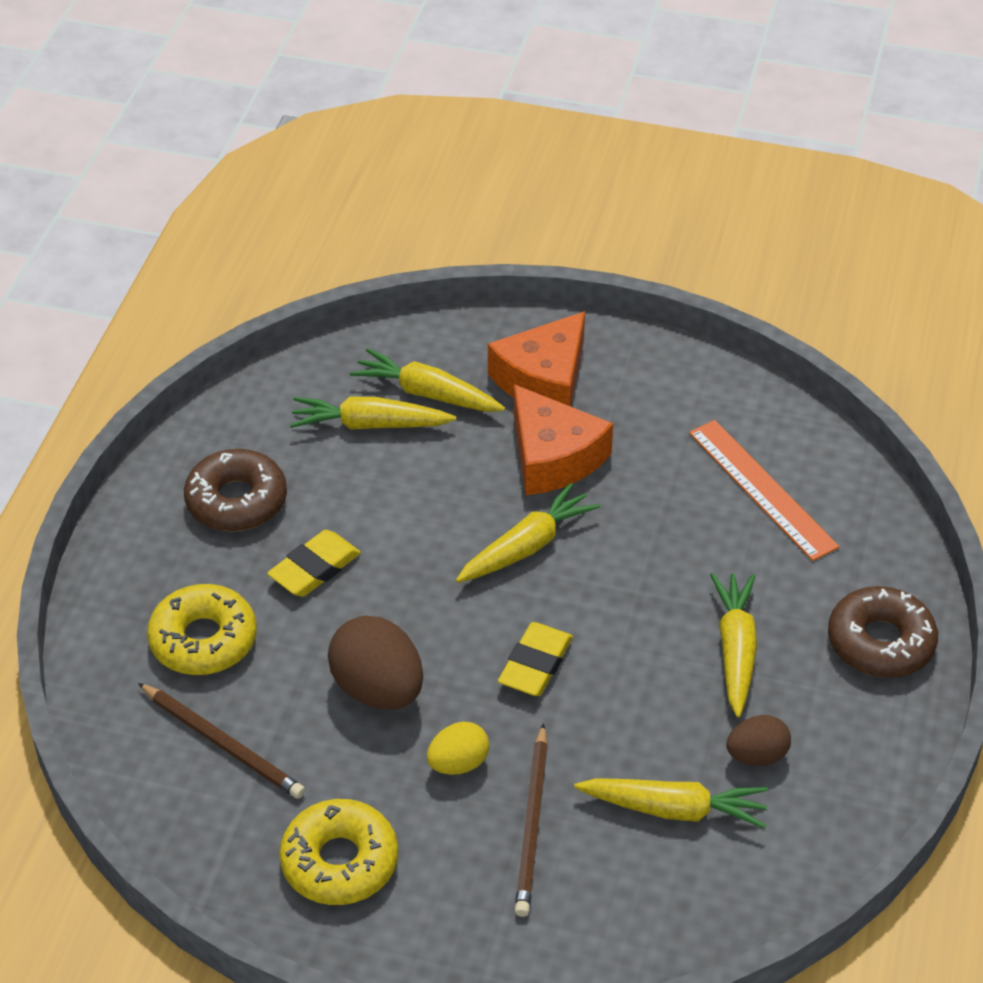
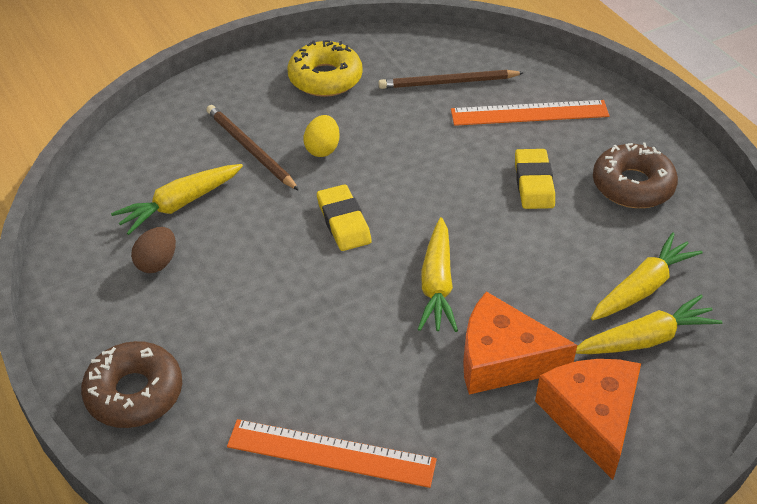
camera: 135 degrees right, 0 degrees up
(203, 640) = (529, 113): yellow donut -> orange ruler
(378, 690) = (410, 152): brown egg -> none
(735, 649) = (231, 316): yellow carrot -> none

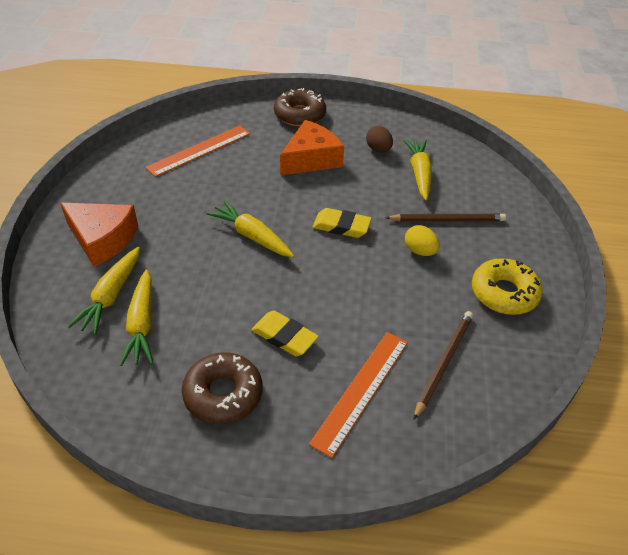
camera: 125 degrees right, 0 degrees up
(502, 359) = (175, 230): orange cheese -> orange cheese (311, 159)

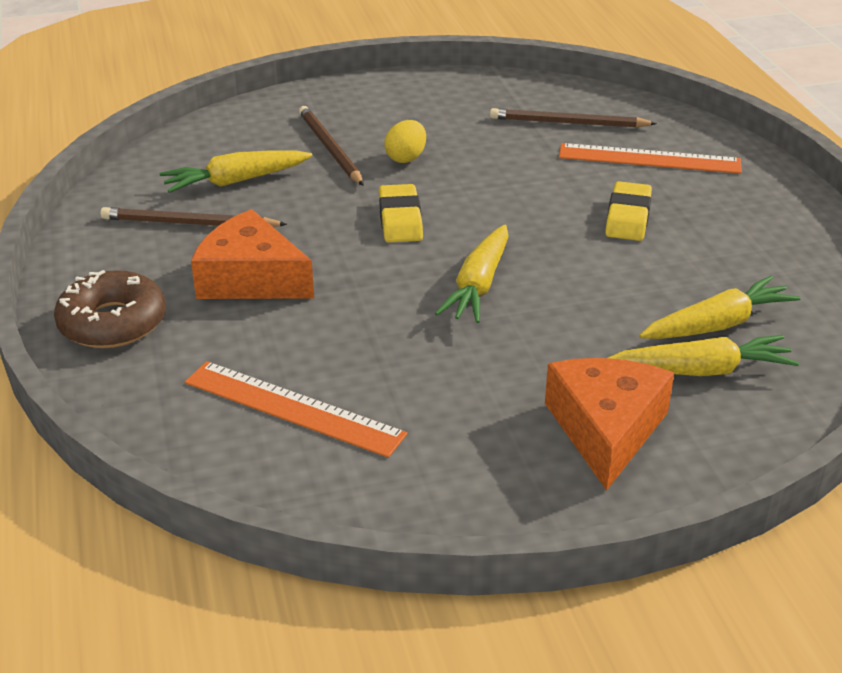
camera: 110 degrees left, 10 degrees down
(223, 394) = (744, 235): brown donut -> none
(378, 149) = (189, 223): brown egg -> brown pencil
(504, 293) = (436, 103): yellow donut -> none

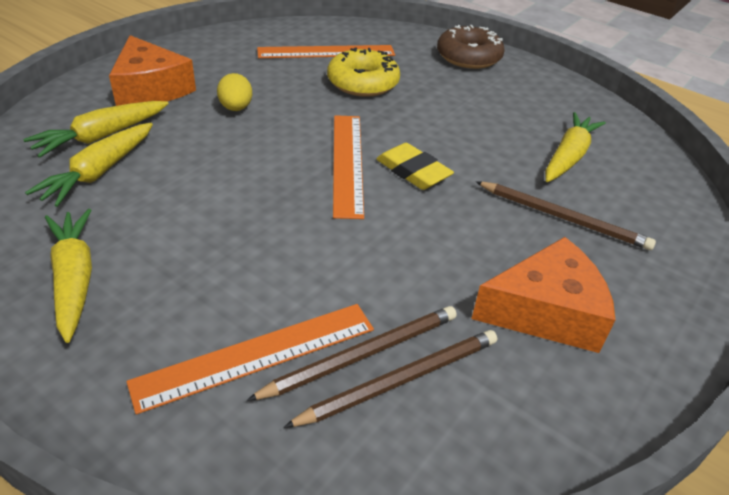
camera: 140 degrees right, 5 degrees up
(189, 223) = (535, 116): brown pencil -> brown pencil (362, 354)
(250, 279) = (442, 98): orange cheese -> orange cheese (546, 311)
(313, 334) = (363, 83): none -> yellow donut
(406, 158) = (491, 236): yellow egg -> yellow egg (236, 108)
(453, 247) = (347, 163): none -> orange ruler
(478, 286) = (299, 141): yellow carrot -> yellow carrot (74, 279)
(628, 217) = (229, 251): yellow eraser -> none

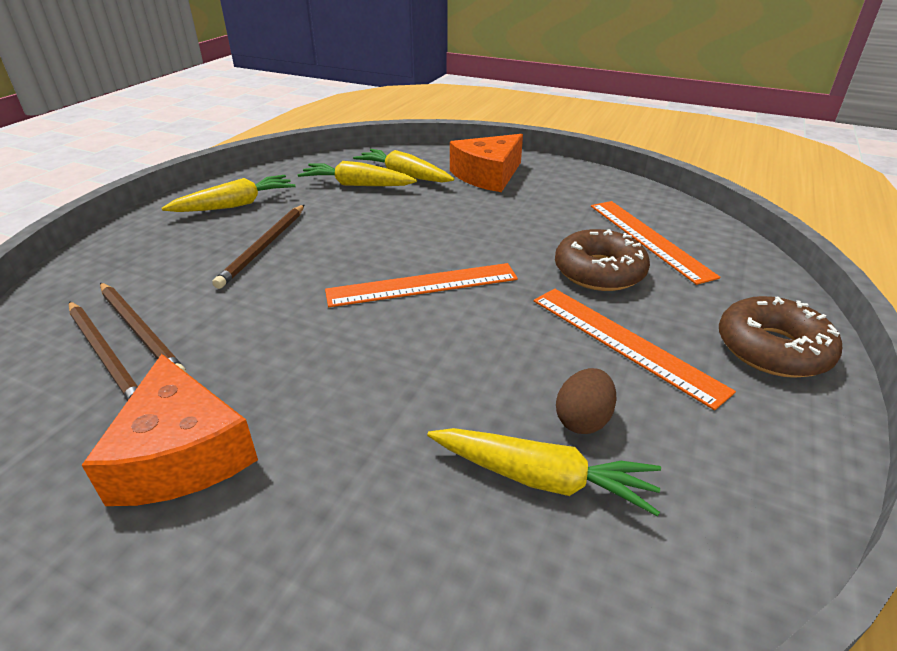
camera: 80 degrees right, 5 degrees down
(236, 108) = (484, 214): yellow egg -> none
(256, 354) = (151, 282): orange ruler -> orange ruler (624, 342)
(363, 83) = (599, 271): yellow donut -> brown donut
(413, 171) = (427, 328): yellow eraser -> none
(522, 132) = (583, 420): none -> brown egg
(563, 218) = (371, 471): brown pencil -> brown pencil (264, 247)

